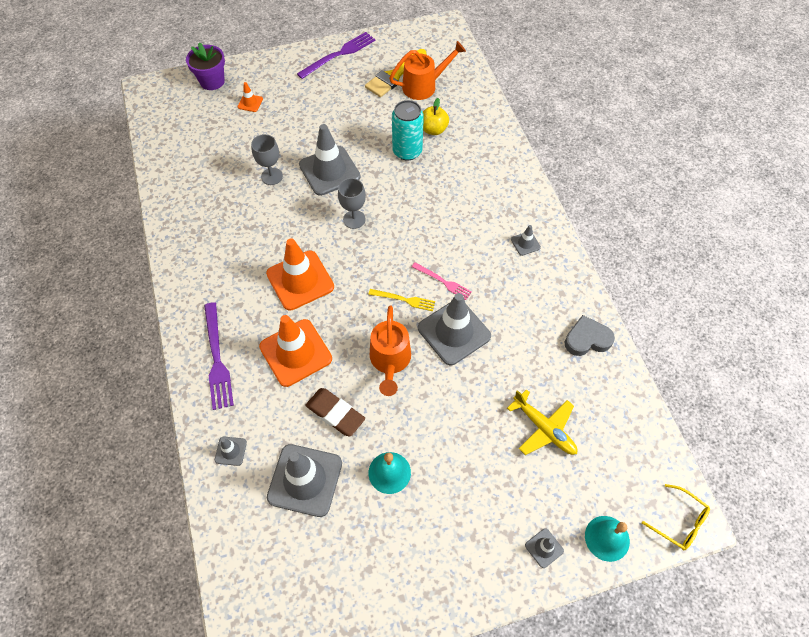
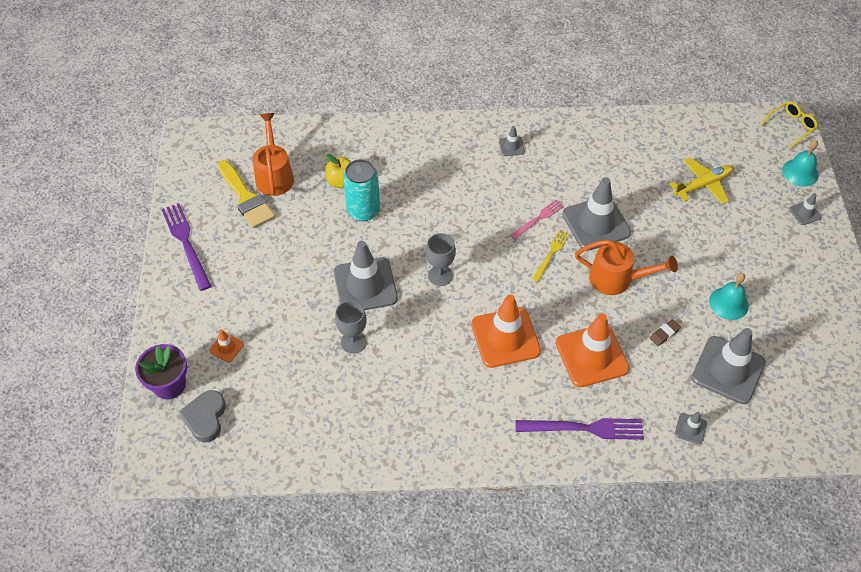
camera: 75 degrees left, 5 degrees down
(335, 413) = (664, 334): brown eraser -> brown eraser, size x0.53
(587, 339) = (623, 133): grey heart -> grey heart (205, 418)

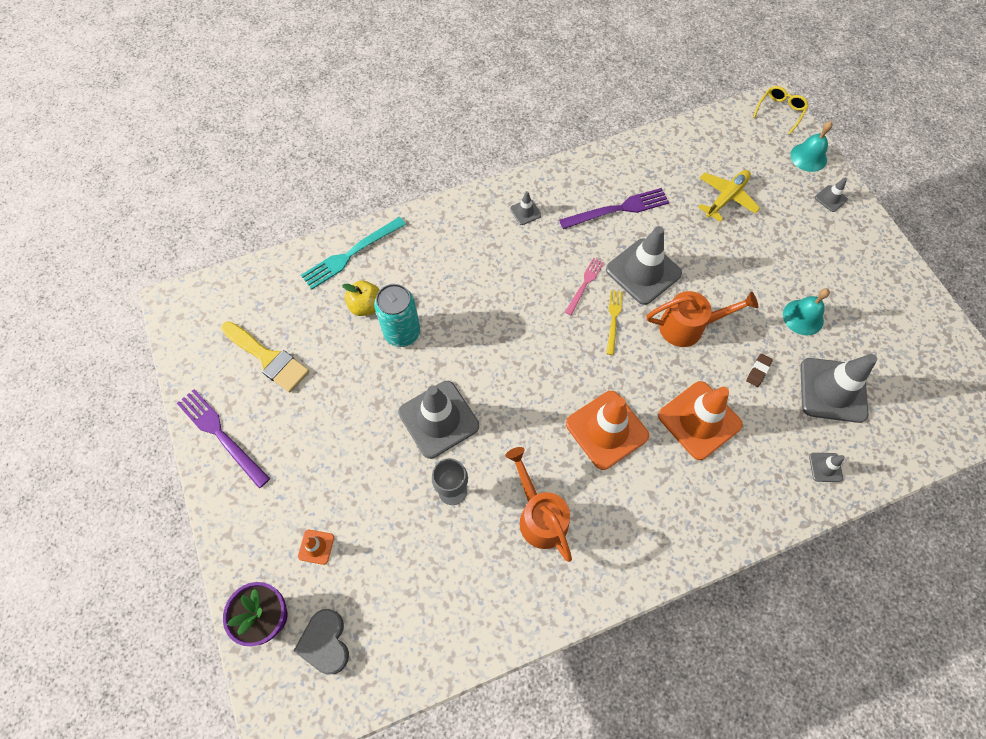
camera: 20 degrees left, 10 degrees up
(274, 175) = (289, 321): orange watering can -> orange watering can (539, 515)
(346, 138) = (351, 254): none -> turquoise fork
(440, 275) = (512, 381): grey goblet -> none
(584, 428) = (726, 505): purple fork -> purple fork (618, 209)

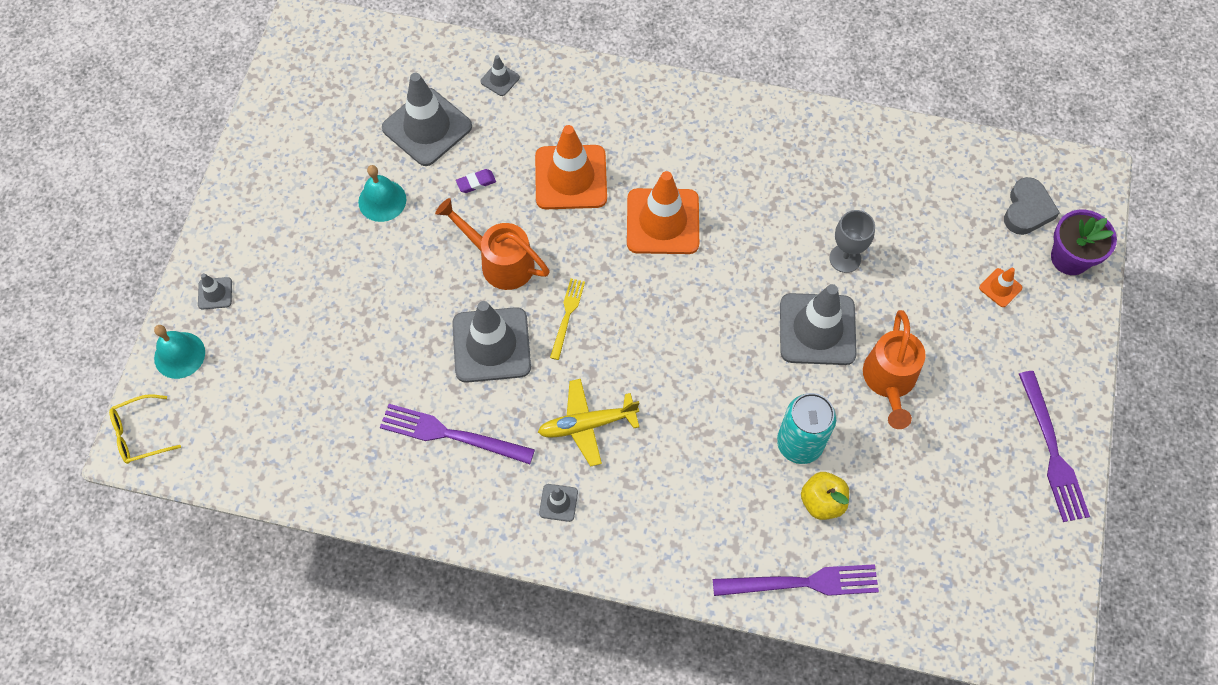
camera: 145 degrees left, 0 degrees up
(268, 358) = (964, 507): yellow brush -> none
(351, 254) = (802, 583): turquoise fork -> purple fork
(539, 515) = (779, 192): orange watering can -> orange watering can (889, 381)
(585, 284) = (564, 371): pink fork -> none
(613, 319) = (567, 316): yellow fork -> yellow fork turned 150 degrees clockwise
(726, 198) = (321, 368): yellow plane -> yellow plane (587, 424)
(758, 371) = (476, 182): brown eraser -> purple eraser

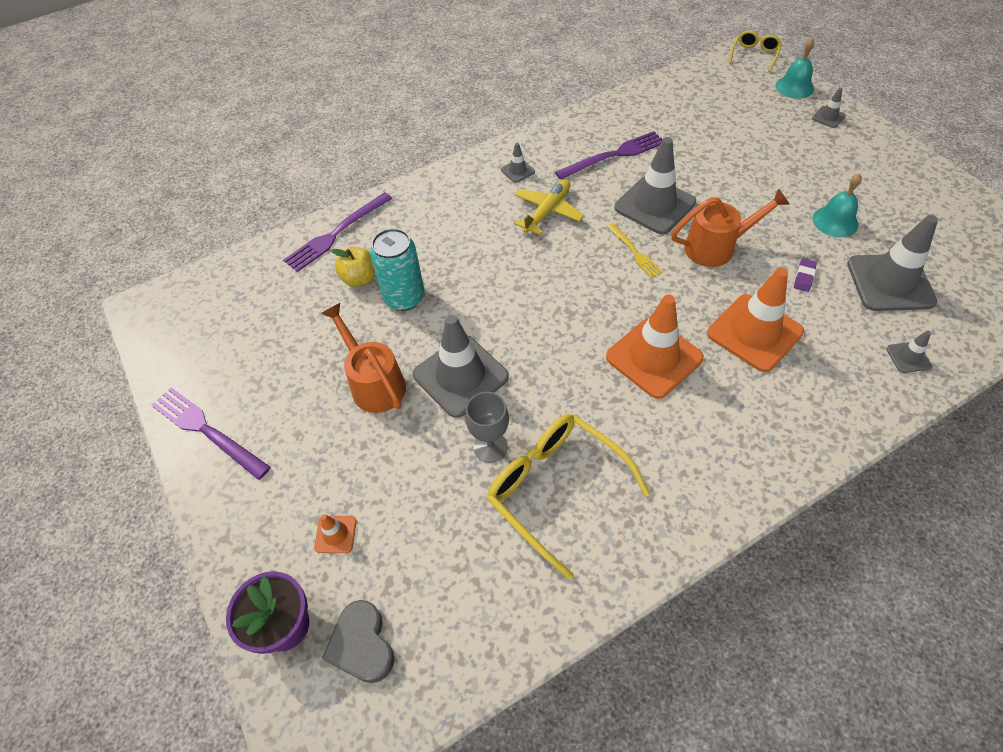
camera: 140 degrees right, 10 degrees down
(828, 197) = (556, 489): none -> yellow glasses

